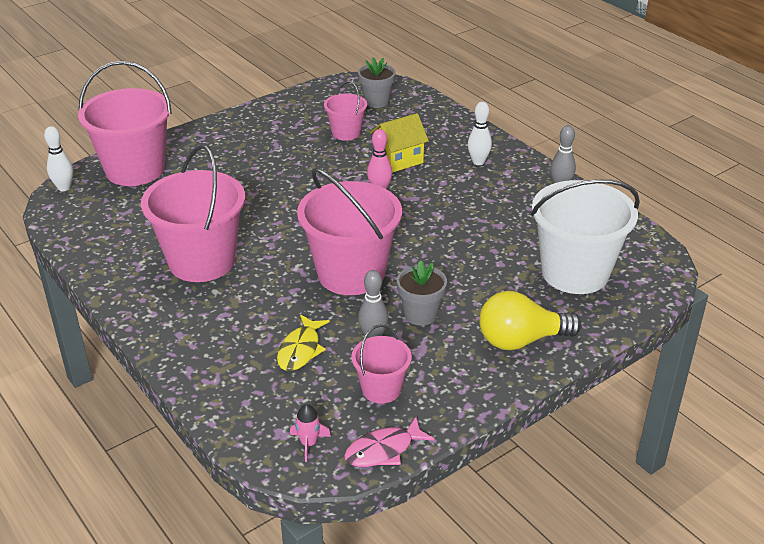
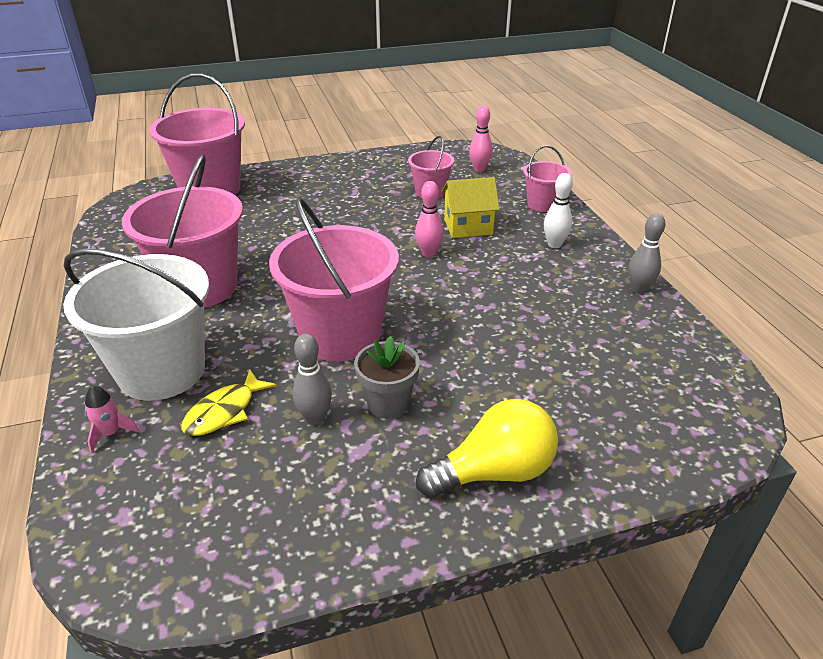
camera: 20 degrees right, 0 degrees up
(64, 188) = (137, 194): white bowling pin -> none
(309, 443) = (143, 541): pink rocket -> pink rocket (111, 433)
(376, 101) = (479, 169): grey flower pot -> pink bowling pin
(381, 389) = (280, 490): pink bucket -> pink bucket (542, 204)
(383, 450) = (224, 583): pink fish -> none
(521, 340) = (494, 472): yellow light bulb -> yellow light bulb turned 150 degrees clockwise
(575, 272) = (610, 397): white bucket -> white bucket (162, 371)

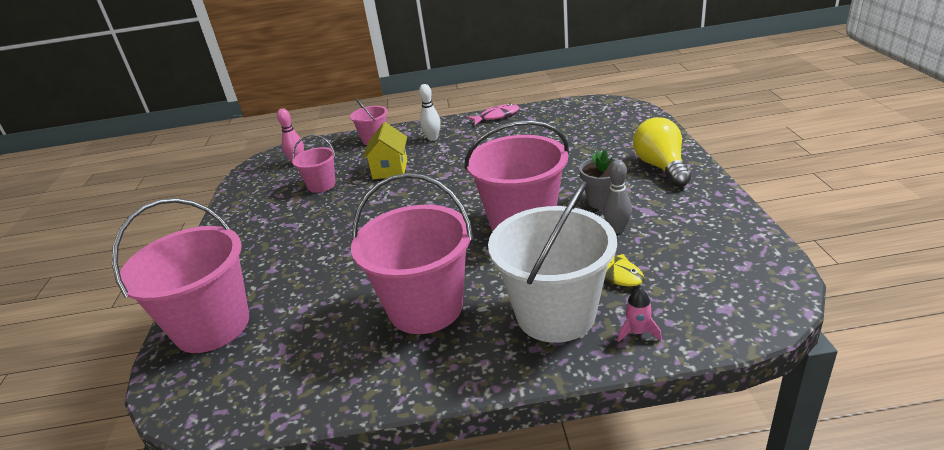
camera: 75 degrees left, 5 degrees down
(428, 253) = (421, 186): pink bowling pin -> none
(639, 289) = (496, 116): grey bowling pin -> pink fish

